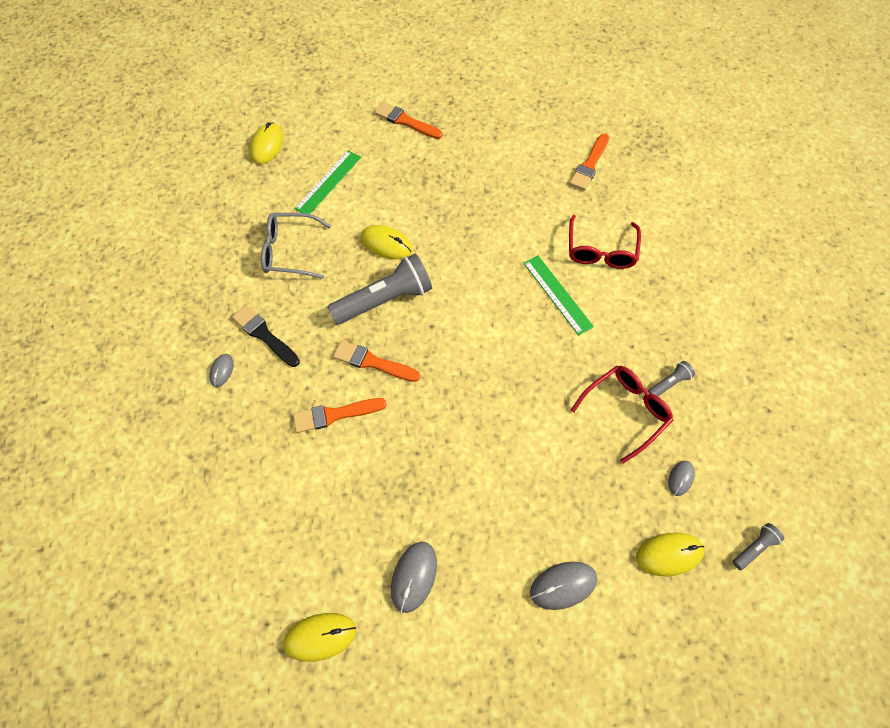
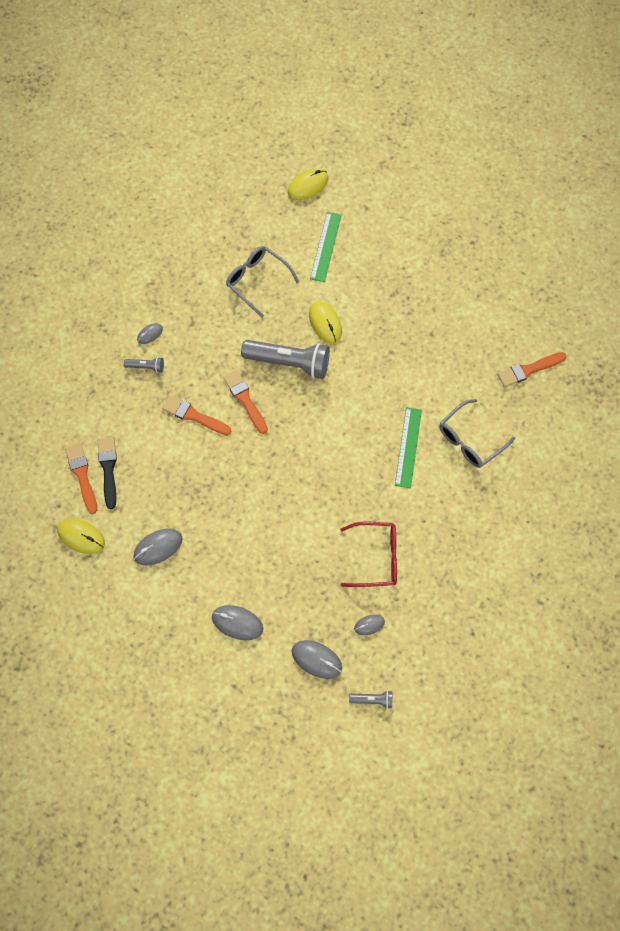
camera: 40 degrees right, 5 degrees up
(264, 335) = (194, 329): black brush -> black brush (108, 469)
(328, 182) = (325, 246): green ruler -> green ruler turned 60 degrees counterclockwise
(405, 121) = (424, 235): orange brush -> orange brush (82, 475)
(600, 250) = (470, 440): red glasses -> grey glasses
(669, 383) = (423, 564): grey flashlight -> grey flashlight (146, 367)
(669, 554) = (316, 659): yellow mouse -> grey mouse

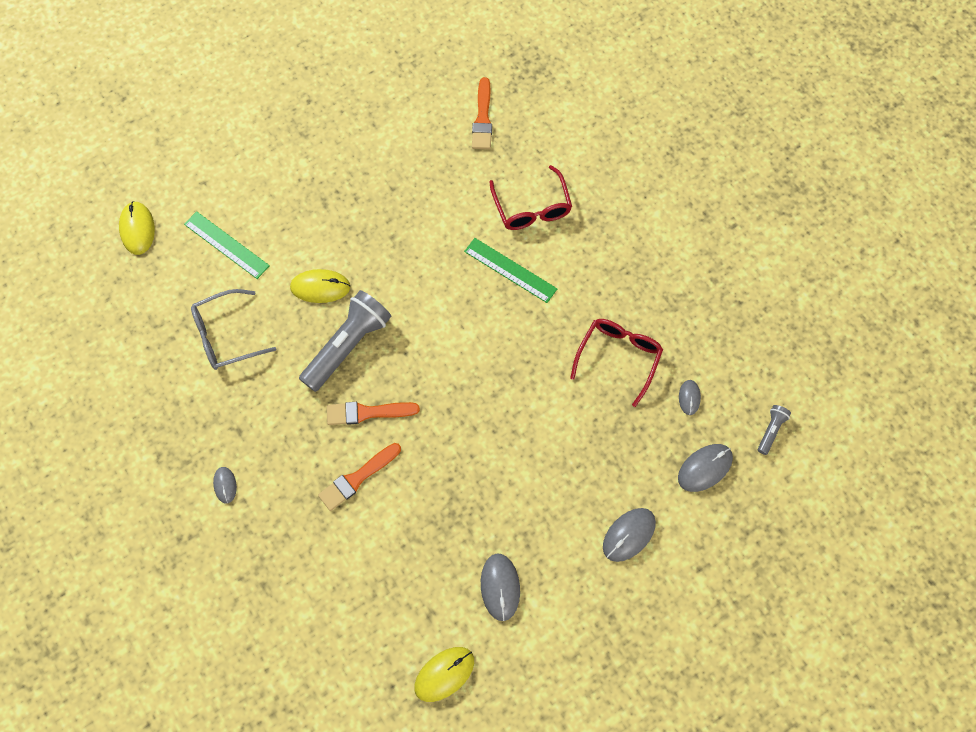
camera: 65 degrees left, 0 degrees up
(82, 475) = (366, 641): orange brush -> none
(108, 469) = (374, 606): black brush -> none
(146, 367) = (266, 507): grey flashlight -> none
(470, 440) = (532, 208): grey glasses -> red glasses

